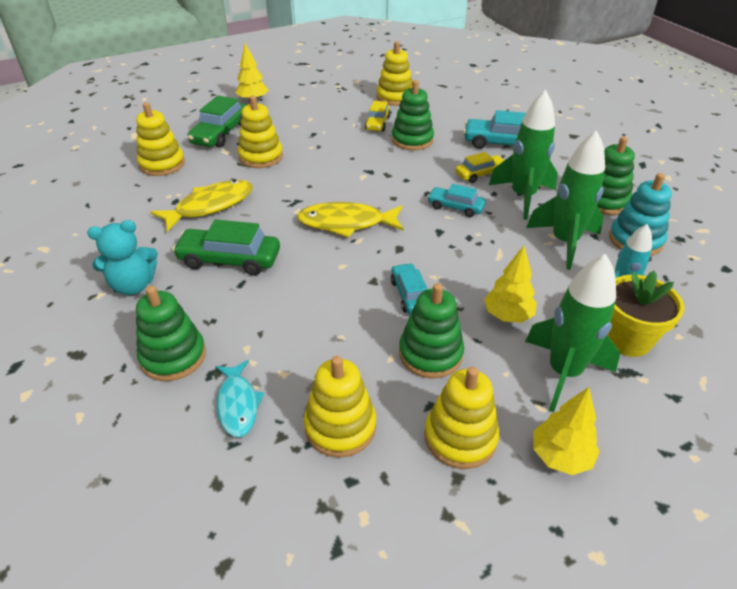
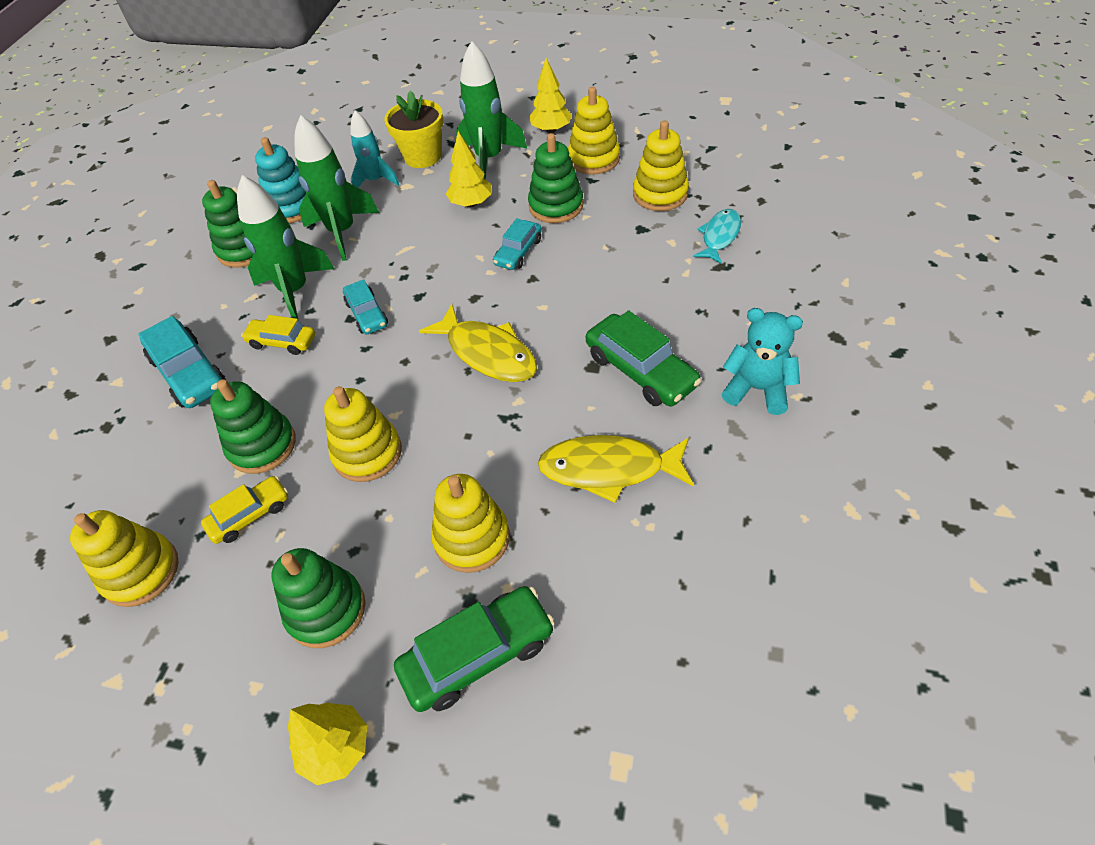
camera: 135 degrees left, 10 degrees up
(162, 164) = (621, 617): yellow stacking toy -> yellow stacking toy (367, 453)
(173, 356) = (750, 294): green stacking toy -> green stacking toy (326, 610)

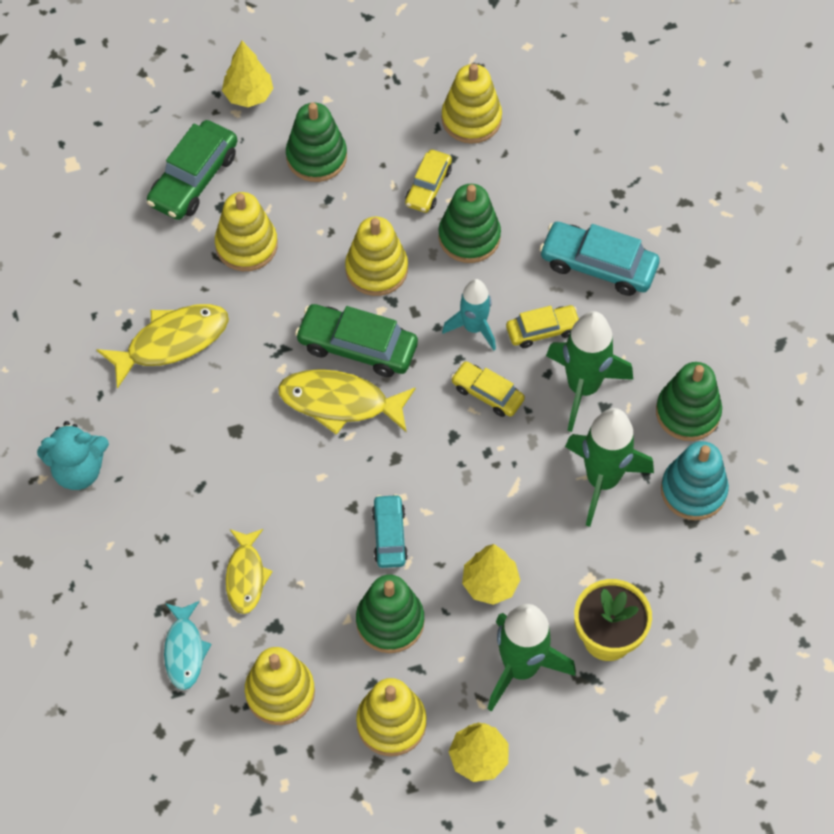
camera: 145 degrees right, 10 degrees up
(367, 314) = (487, 393): turquoise car -> yellow car
(375, 181) = (632, 572): turquoise rocket -> turquoise rocket (473, 328)
(640, 370) = (190, 445): green car -> green car (357, 347)
(645, 264) = (246, 576): none -> yellow fish

